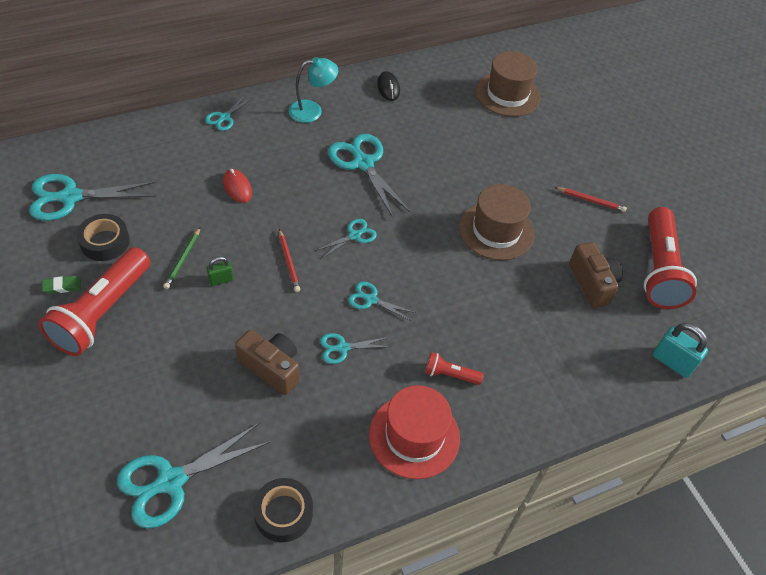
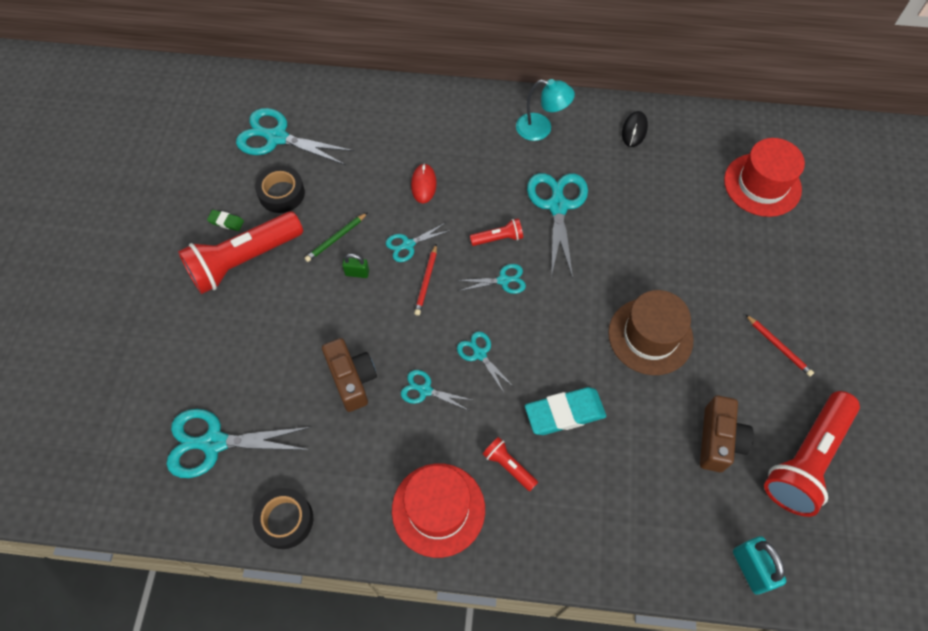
camera: 35 degrees right, 10 degrees up
(224, 118) = (453, 106): turquoise scissors -> turquoise scissors (408, 245)
(329, 205) = (498, 238): none -> red flashlight
(468, 315) = (564, 413): none -> turquoise eraser
(507, 94) = (762, 185): brown hat -> red hat

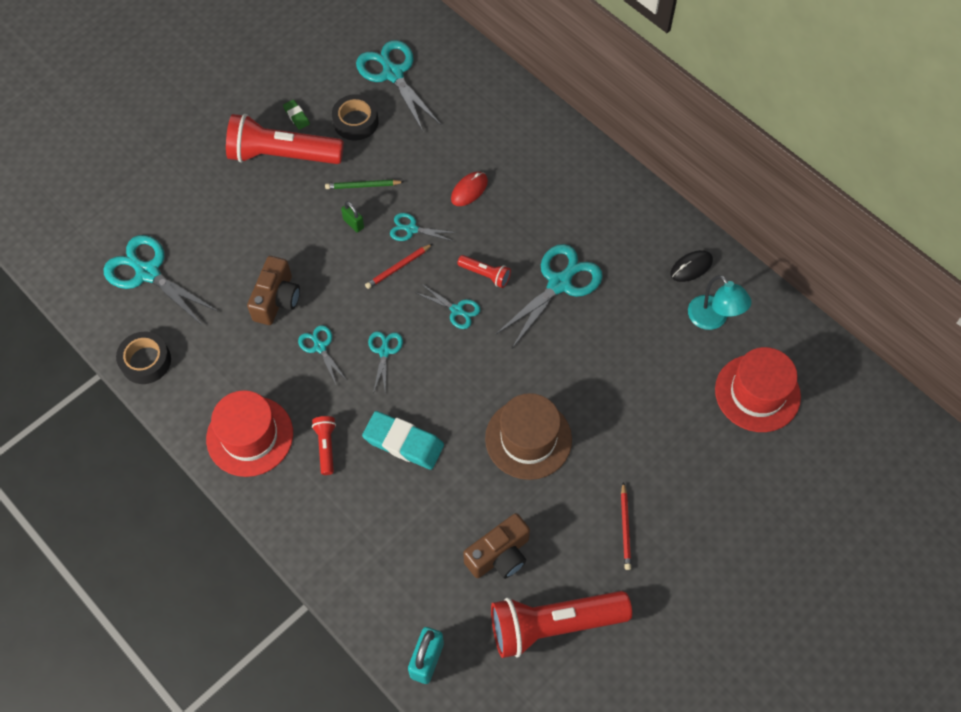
camera: 40 degrees right, 0 degrees up
(541, 129) = (611, 210): turquoise lamp -> turquoise lamp (713, 319)

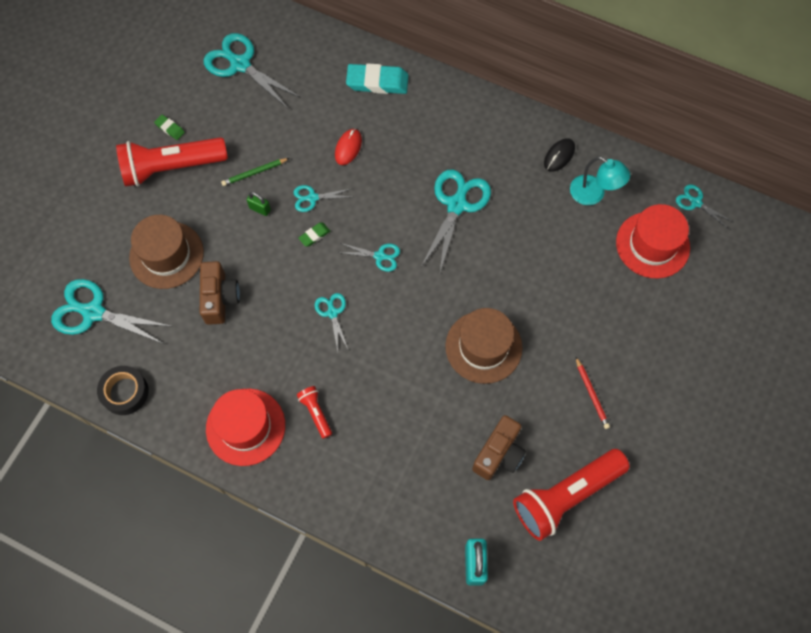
camera: 20 degrees left, 5 degrees up
(242, 239) = (166, 255): none -> brown hat
(319, 347) = (274, 327): turquoise scissors -> turquoise scissors (695, 202)
(356, 122) = (225, 117): black tape -> none
(398, 267) = (314, 235): red pencil -> green eraser
(403, 442) = (380, 386): turquoise eraser -> turquoise eraser (377, 82)
(485, 274) = (391, 217): red flashlight -> none

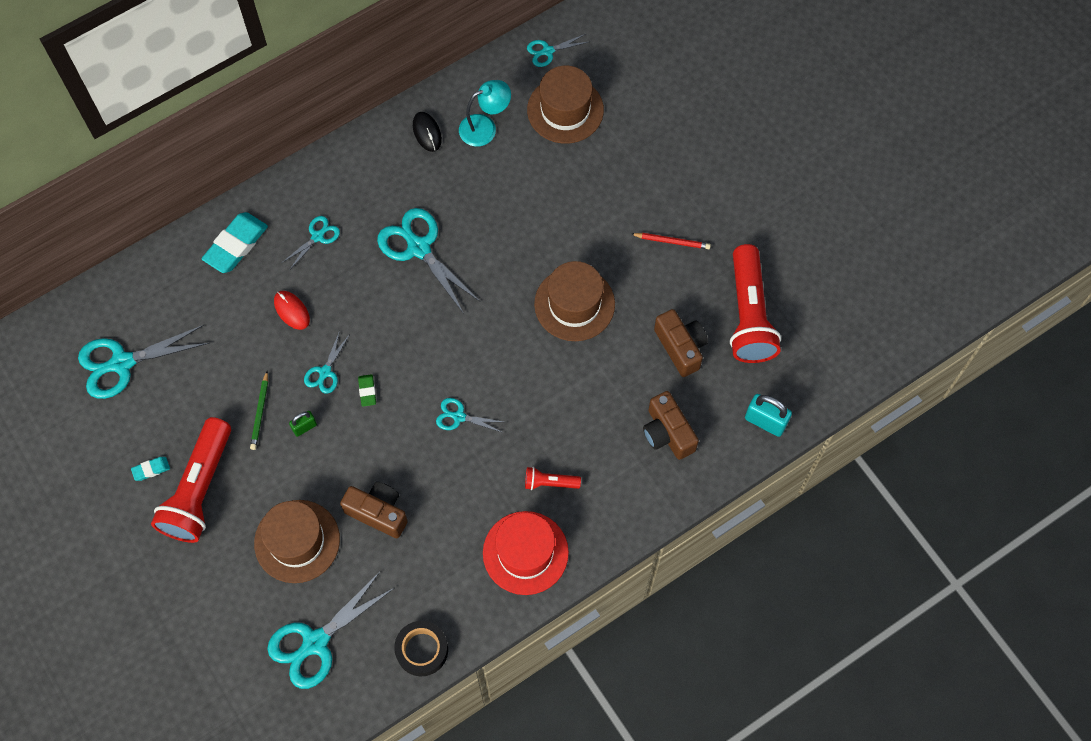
camera: 60 degrees left, 0 degrees up
(170, 128) = (151, 469): green eraser -> turquoise eraser
(380, 256) = (428, 344): turquoise scissors -> turquoise scissors (318, 236)
(414, 485) = (667, 433): none -> brown camera
(652, 245) = (565, 110): red hat -> brown hat

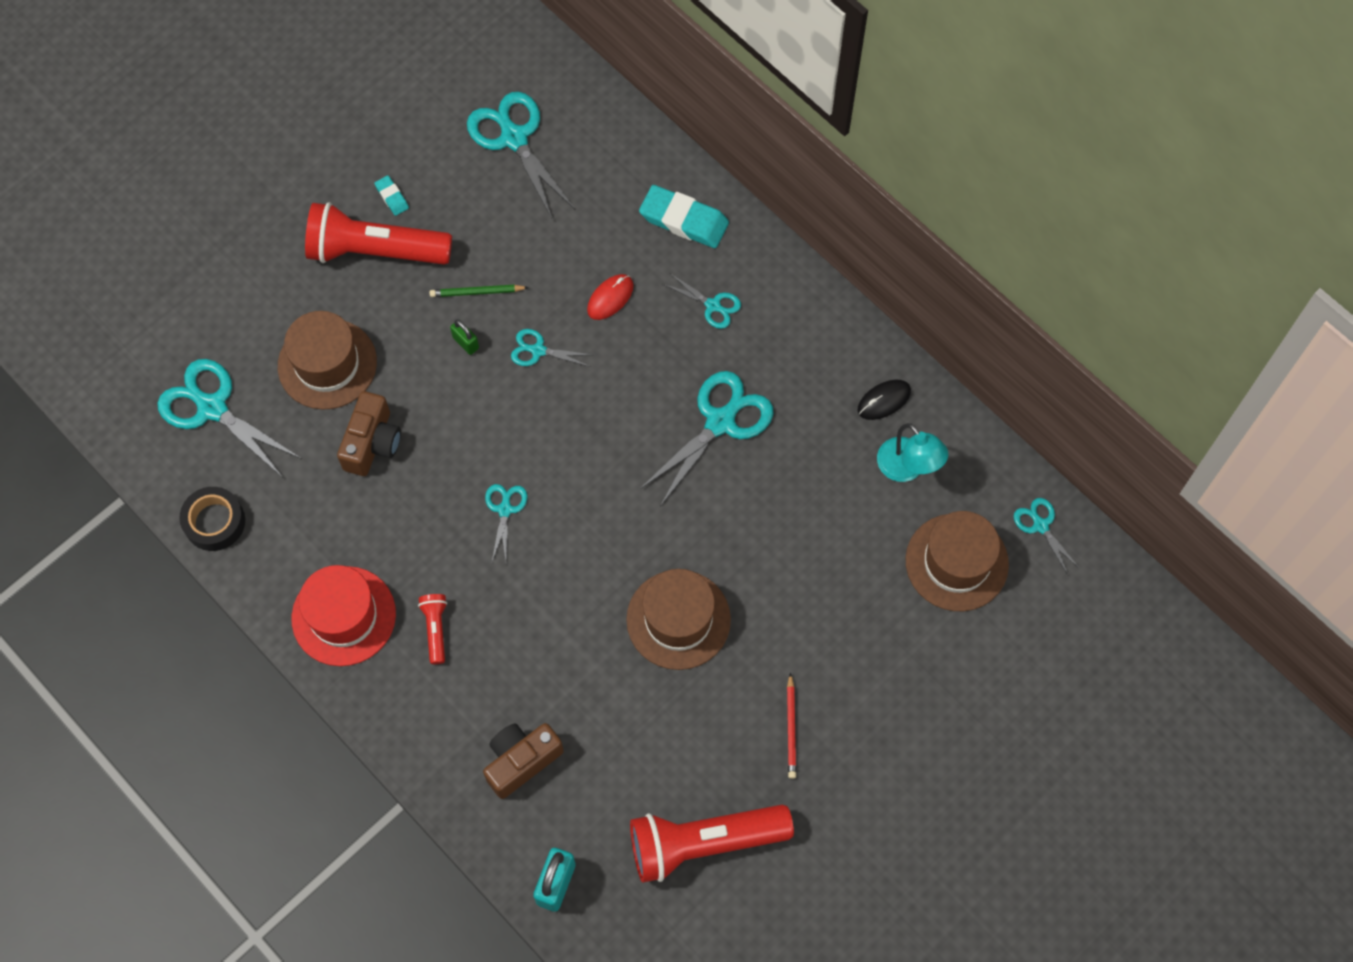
camera: 80 degrees right, 0 degrees up
(367, 391) = (521, 401): green eraser -> none
(680, 347) = (642, 761): brown camera -> none

